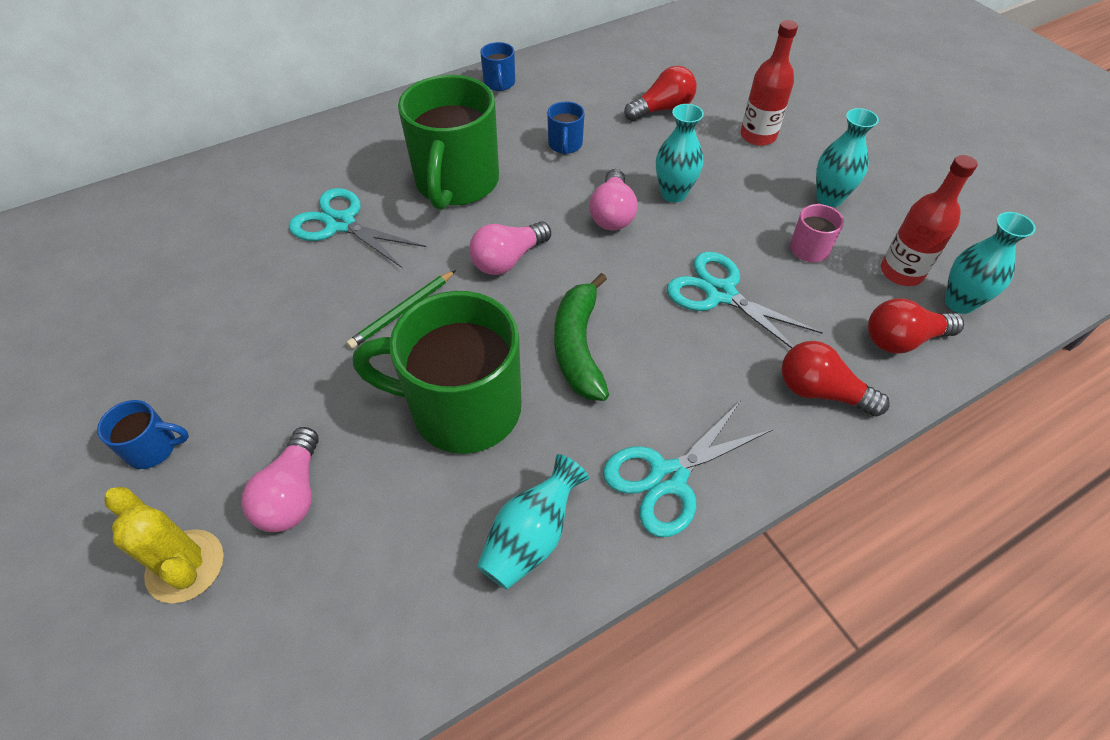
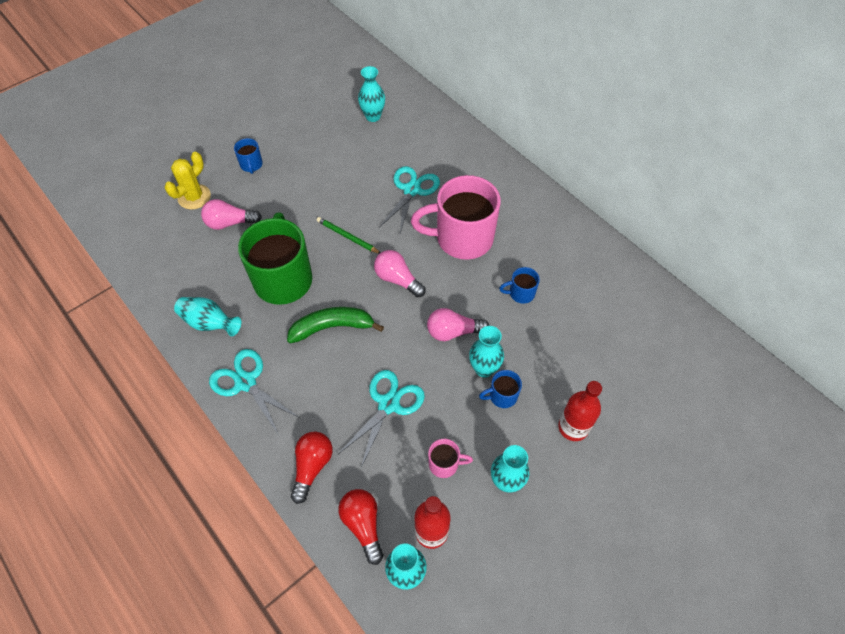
camera: 80 degrees right, 5 degrees up
(147, 251) = (373, 116): none -> turquoise vase
(456, 183) = (462, 238): green mug -> pink mug
(499, 84) = (582, 240): blue mug -> blue mug (502, 396)
(662, 109) = (586, 353): red light bulb -> none

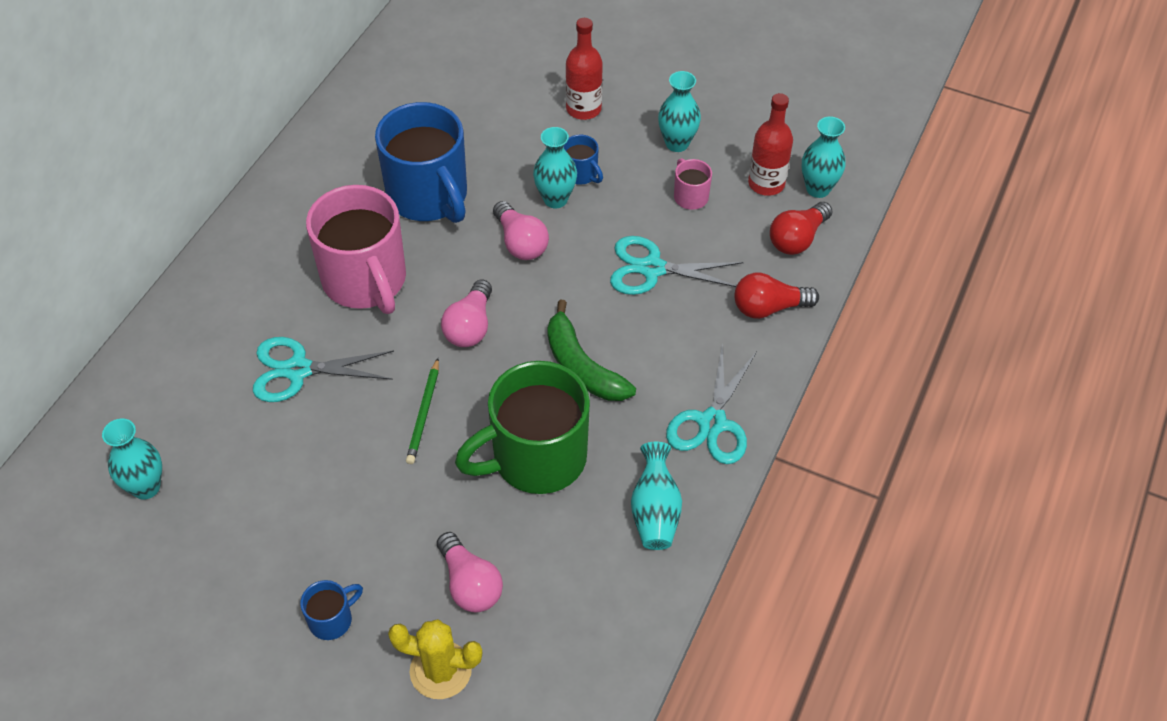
camera: 115 degrees left, 5 degrees down
(520, 293) = (428, 196): blue mug -> blue mug, size x2.32

